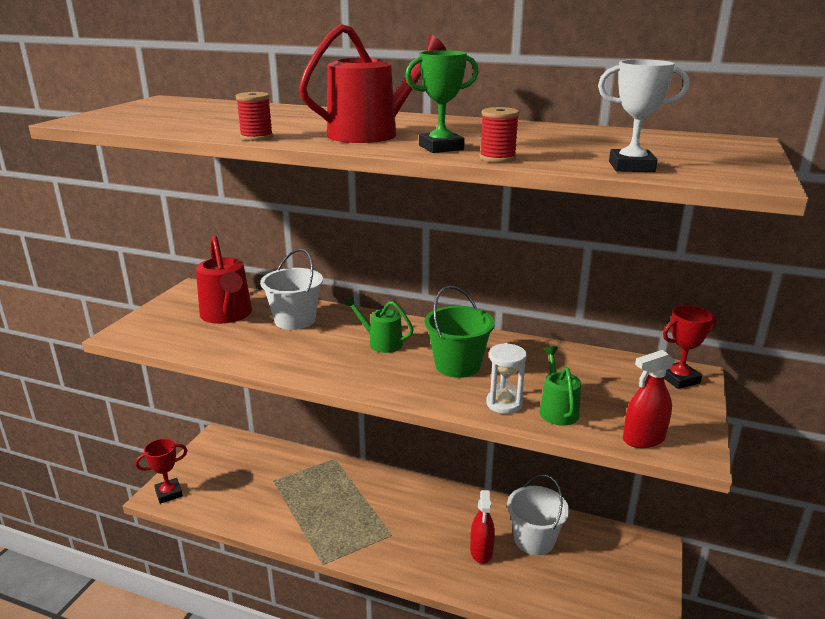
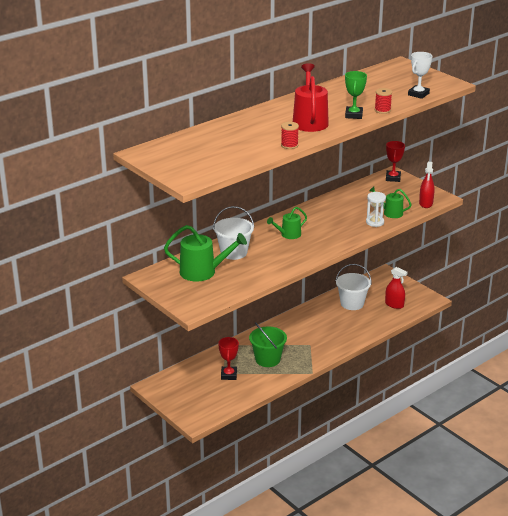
camera: 60 degrees left, 5 degrees up
(169, 493) = (198, 416): red trophy -> red trophy (228, 375)
(227, 315) = (202, 272): red watering can -> green watering can
(457, 365) = (331, 222): green bucket -> green bucket (267, 359)
(481, 551) = (346, 321): red spray bottle -> red spray bottle (394, 305)

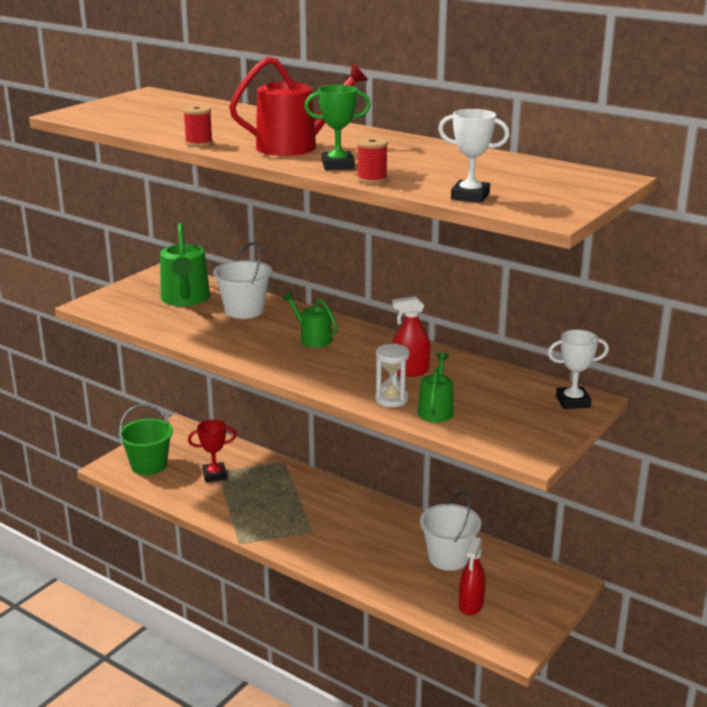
camera: 75 degrees right, 5 degrees down
(267, 359) = (261, 500): green bucket -> green bucket (149, 465)
(393, 178) = (573, 402): red trophy -> white trophy
(426, 203) = (496, 441): red spray bottle -> red spray bottle (410, 371)

